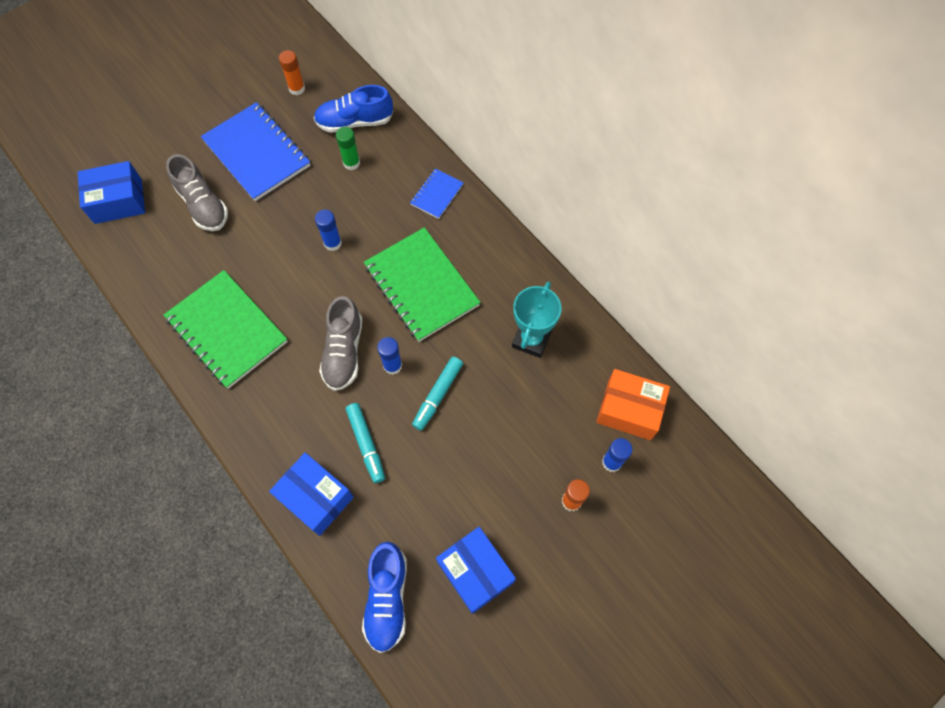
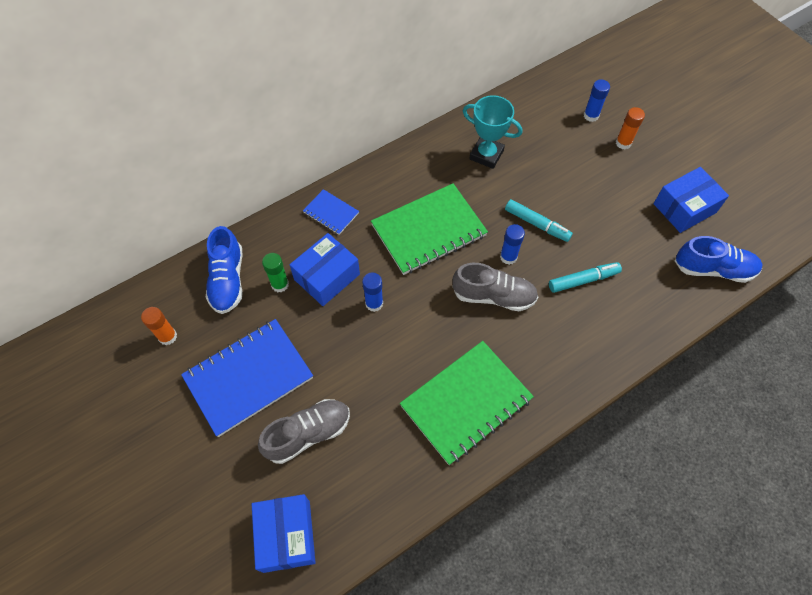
camera: 85 degrees left, 5 degrees down
(315, 498) = (634, 321): blue box -> blue box (327, 277)
(629, 410) = (548, 100): orange box -> none

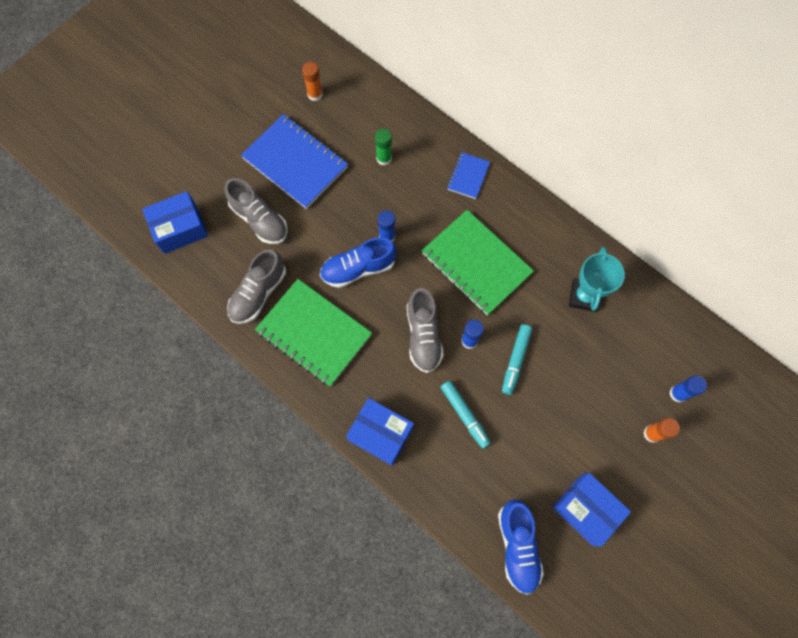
camera: 75 degrees right, 10 degrees up
(228, 280) = (376, 119): blue shoe -> blue shoe (358, 269)
(327, 277) = (402, 192): blue box -> blue box (380, 434)
(402, 454) = (258, 293): none -> grey shoe

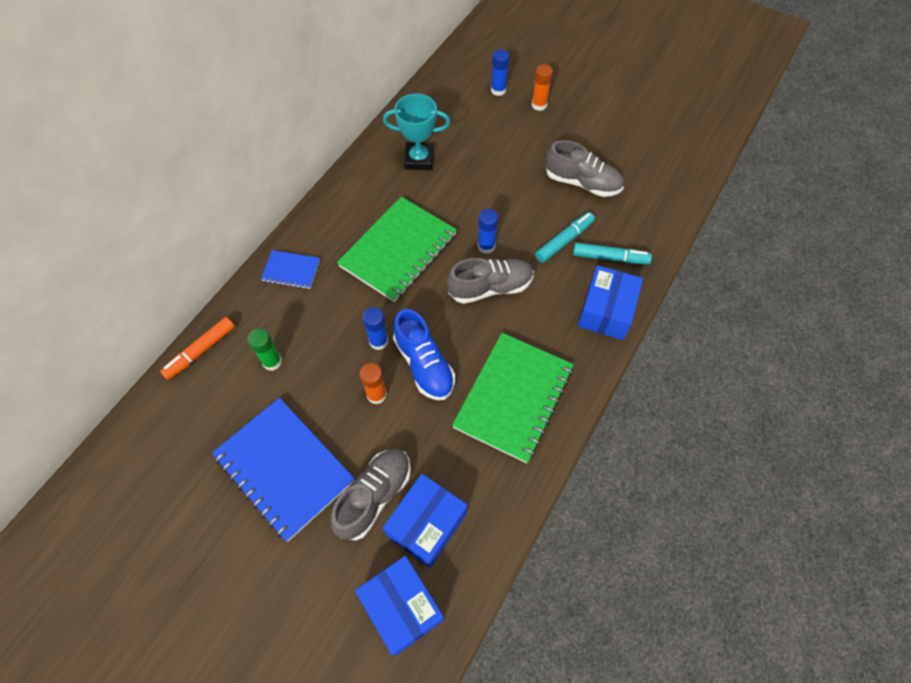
camera: 100 degrees left, 10 degrees down
(258, 293) = (477, 473): grey shoe -> grey shoe (582, 183)
(295, 163) = (284, 468): blue notebook -> blue notebook turned 75 degrees counterclockwise
(315, 94) = (174, 465): orange glue stick -> orange glue stick (376, 395)
(403, 110) = (201, 351): none -> orange marker
(515, 360) = (497, 206): turquoise marker -> turquoise marker (609, 257)
(517, 546) = (670, 187): blue shoe -> none
(586, 509) = (620, 143): blue box -> blue box (426, 524)

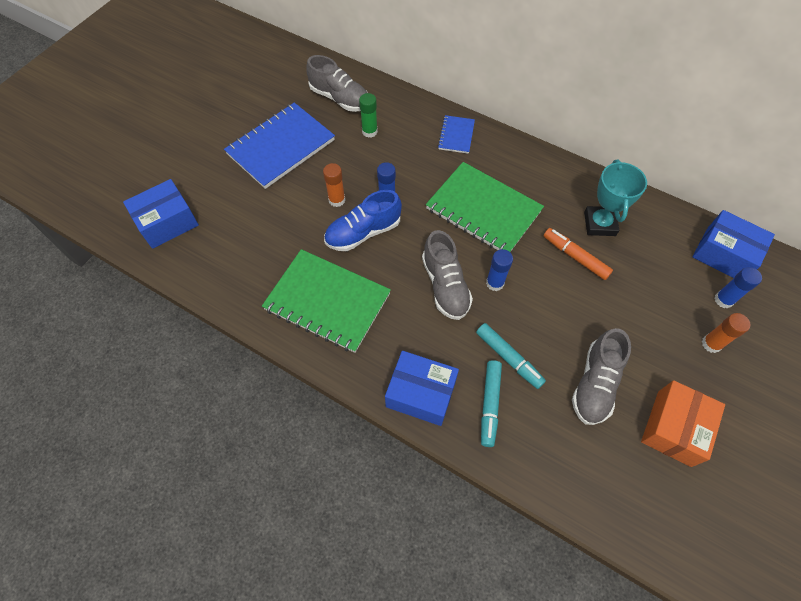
camera: 90 degrees right, 0 degrees up
(201, 351) = (380, 90): orange marker -> orange marker (575, 257)
(374, 496) = (251, 202): grey shoe -> grey shoe (340, 98)
(426, 524) = (224, 237): blue box -> blue box (724, 254)
(613, 139) = (674, 428): none -> orange box

